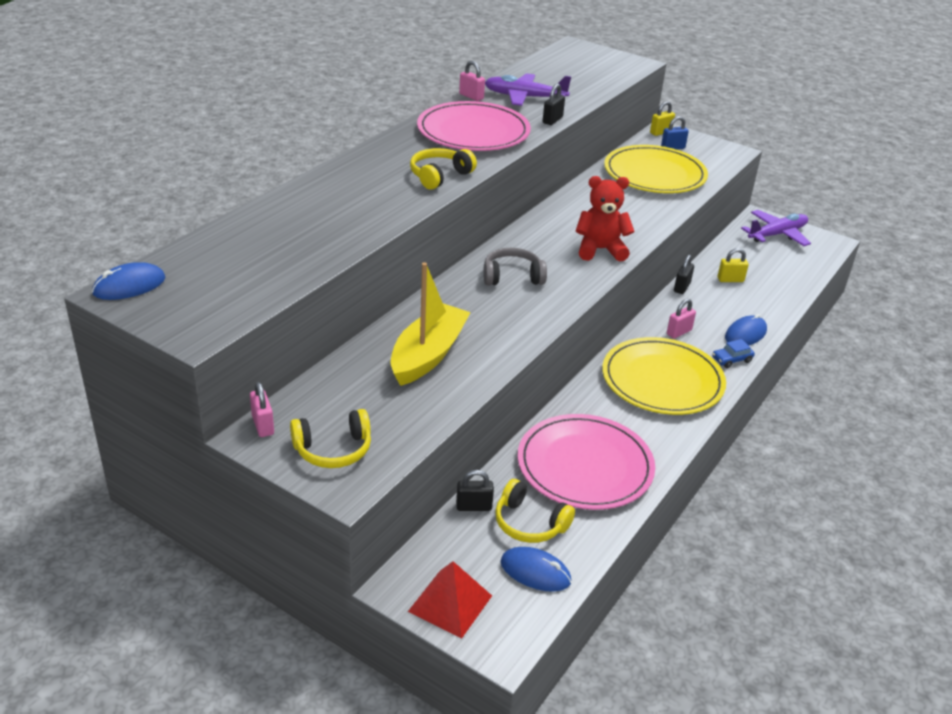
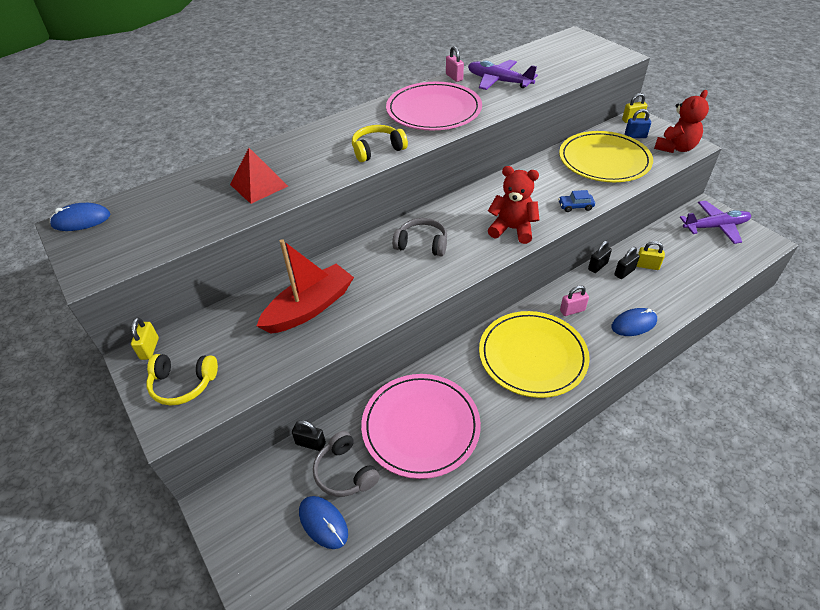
camera: 25 degrees right, 10 degrees up
(263, 425) = (149, 348): pink padlock -> yellow padlock
(428, 355) = (310, 308): yellow boat -> red boat
(450, 603) = (241, 533): red pyramid -> red pyramid (259, 185)
(529, 523) = (345, 472): yellow headphones -> grey headphones
(552, 120) = (508, 105): black padlock -> black padlock (624, 272)
(718, 155) = (675, 148): none -> red teddy bear
(731, 360) = (607, 348): blue car -> blue car (575, 206)

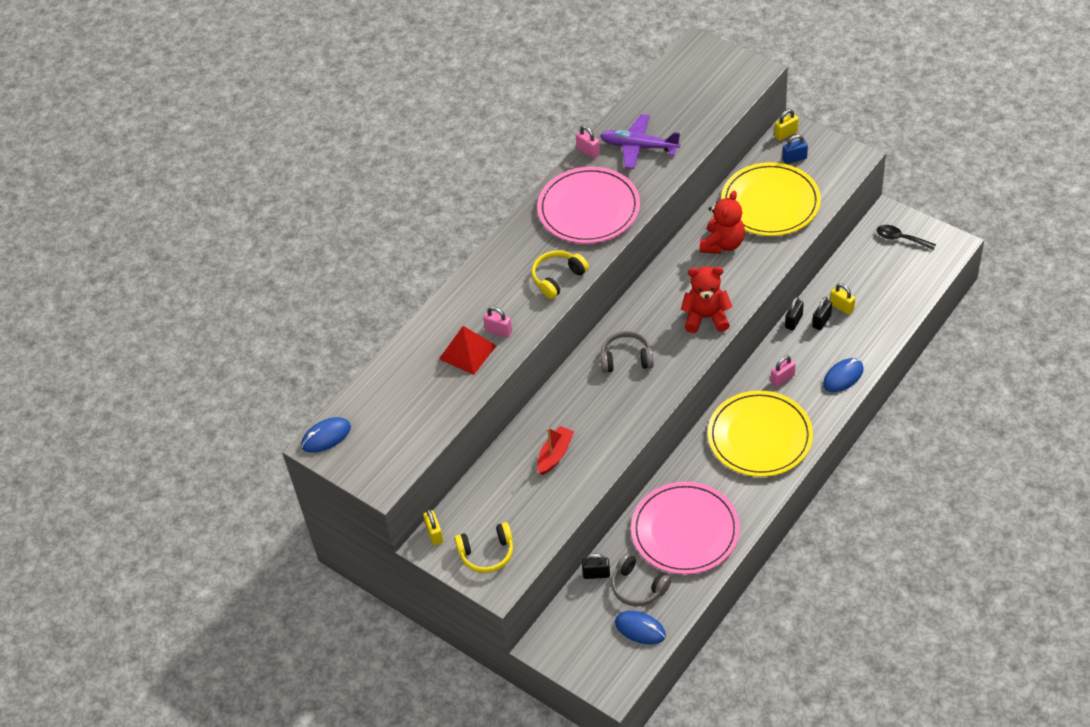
camera: 15 degrees left, 5 degrees up
(298, 176) = (498, 331): none -> pink padlock
(310, 308) = (555, 455): red boat -> red boat, size x0.59
(575, 206) = (758, 272): blue car -> none
(647, 266) = (842, 307): yellow padlock -> yellow padlock turned 45 degrees clockwise
(675, 148) = (839, 166): red teddy bear -> red teddy bear (722, 244)
(715, 227) = (900, 239): purple plane -> black spoon

